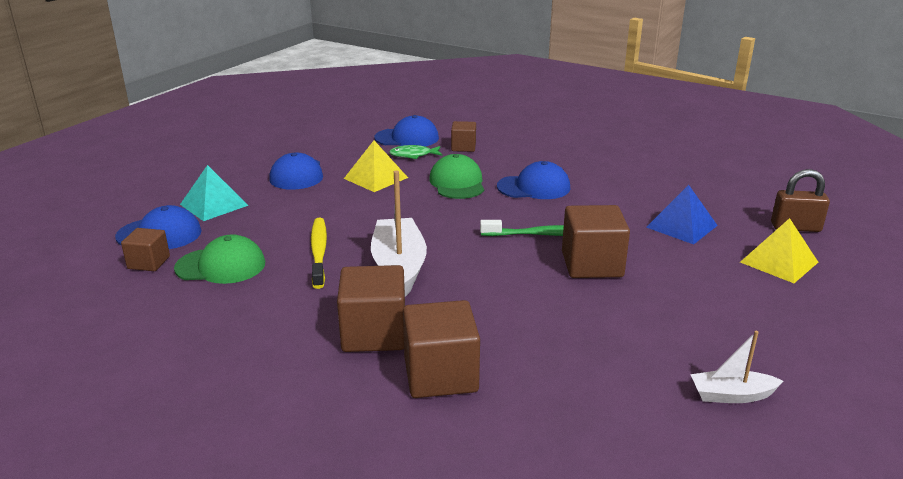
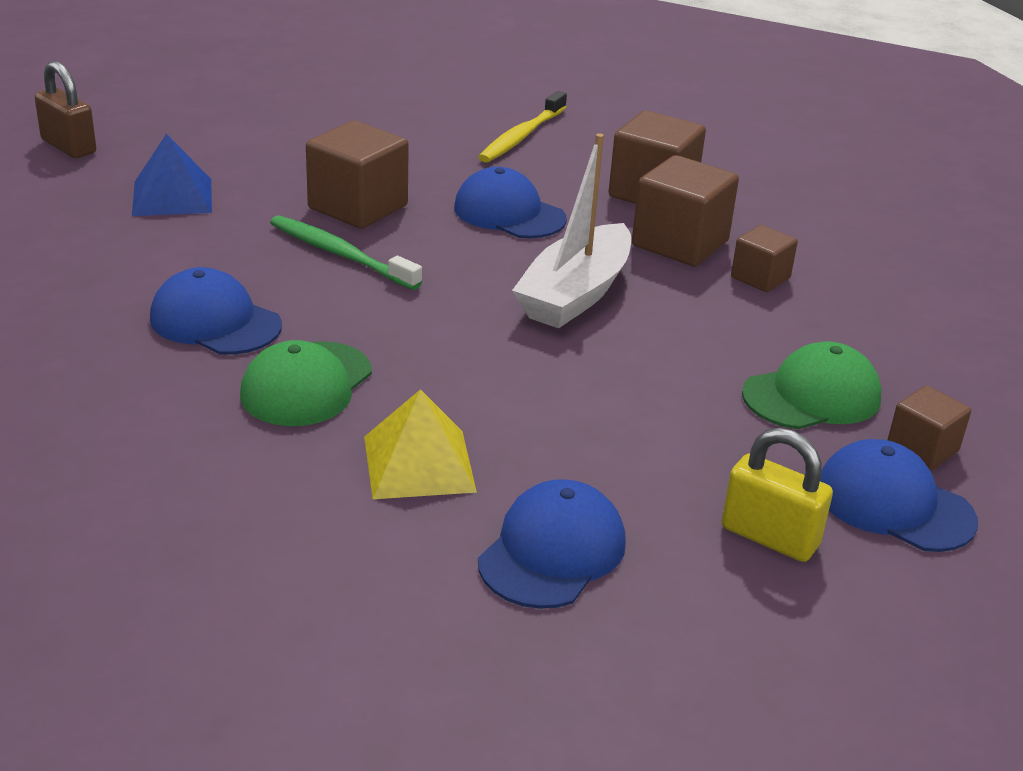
camera: 145 degrees left, 5 degrees up
(214, 205) = (769, 537): turquoise pyramid -> yellow padlock
(221, 266) = (812, 396): green cap -> green cap turned 120 degrees clockwise
(319, 252) = (658, 357): yellow toothbrush -> yellow toothbrush (522, 136)
(407, 138) = (201, 558): blue cap -> blue cap (509, 213)
(413, 155) = (271, 492): green fish -> none
(463, 147) = (149, 465): brown cube -> brown cube (760, 278)
(731, 395) = (445, 102): white boat -> none
(778, 262) = (179, 135): yellow pyramid -> none

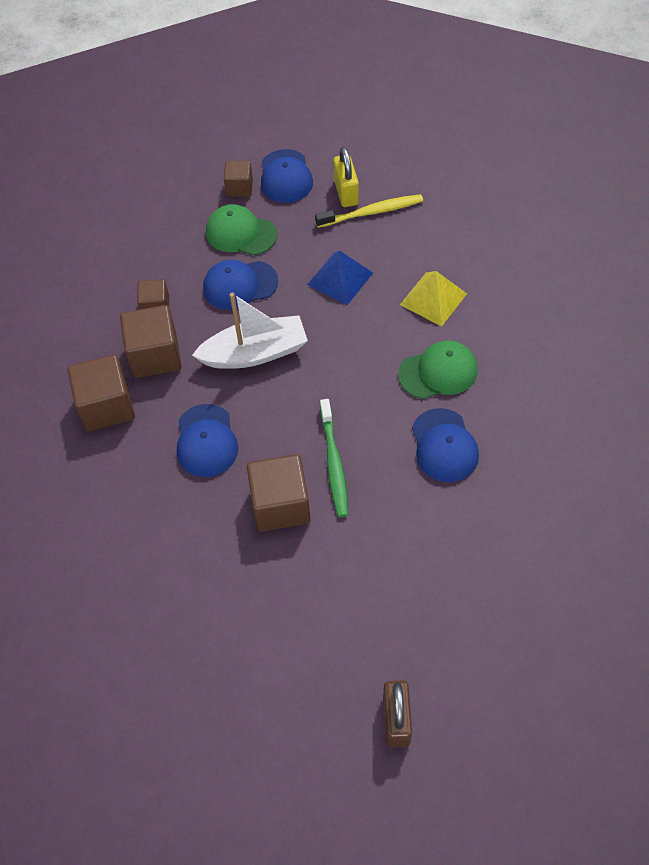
camera: 130 degrees left, 25 degrees up
(172, 197) = (376, 594): blue pyramid -> blue pyramid (340, 278)
(522, 136) = (97, 521): yellow toothbrush -> yellow toothbrush (371, 212)
(552, 551) = (426, 232): blue cap -> blue cap (240, 285)

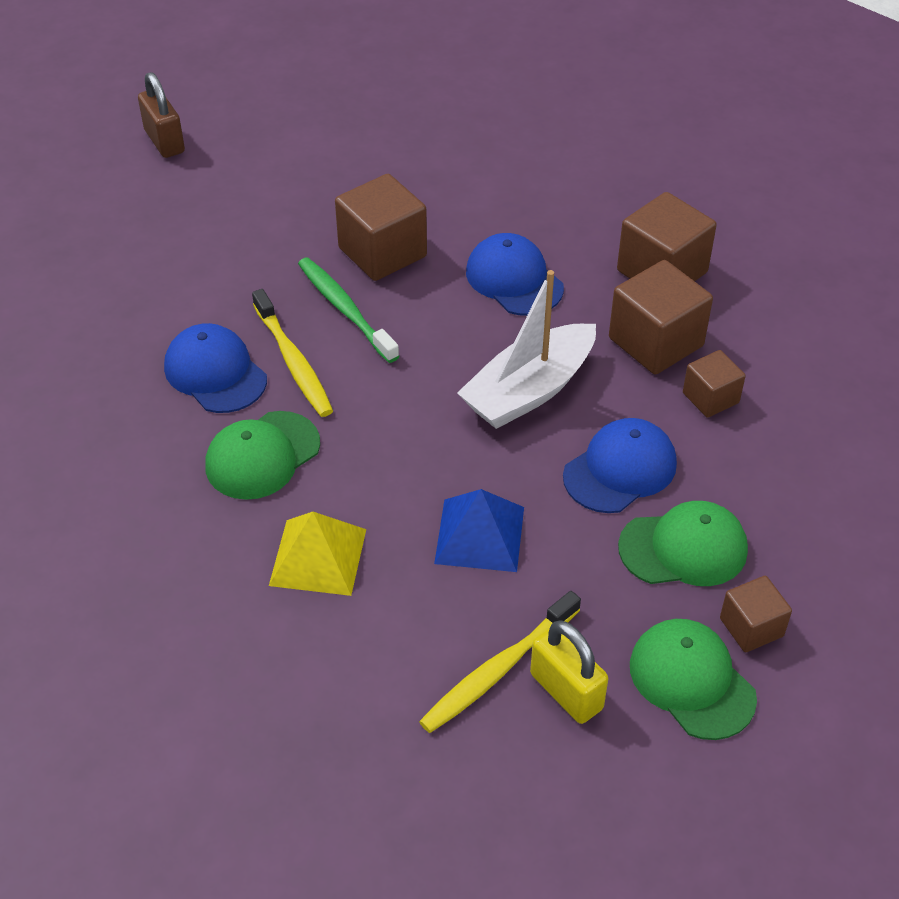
camera: 150 degrees right, 10 degrees down
(285, 176) = (691, 681): blue cap -> green cap
(389, 434) = (293, 361): none -> yellow toothbrush

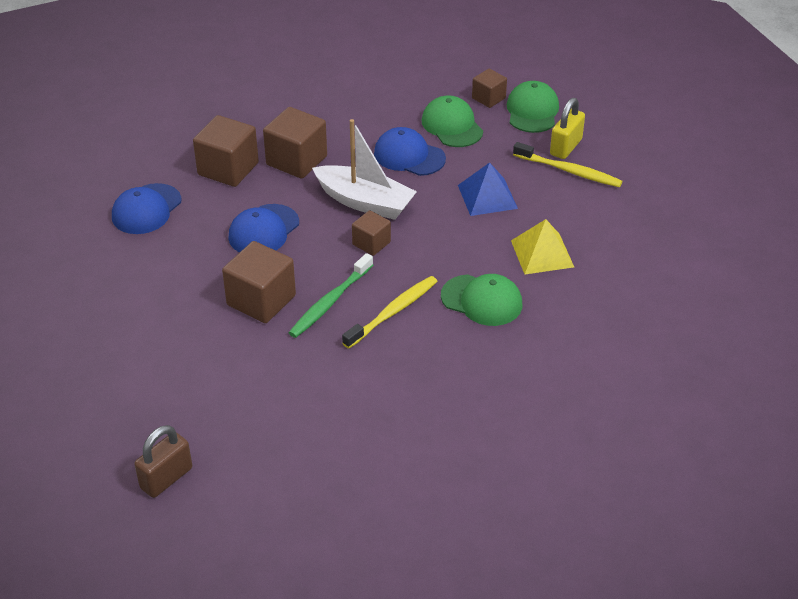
camera: 110 degrees left, 5 degrees down
(215, 373) = (423, 347): blue cap -> blue cap (146, 209)
(691, 681) = (532, 111): green cap -> green cap turned 150 degrees clockwise
(710, 398) = (334, 133): brown cube -> brown cube (371, 243)

